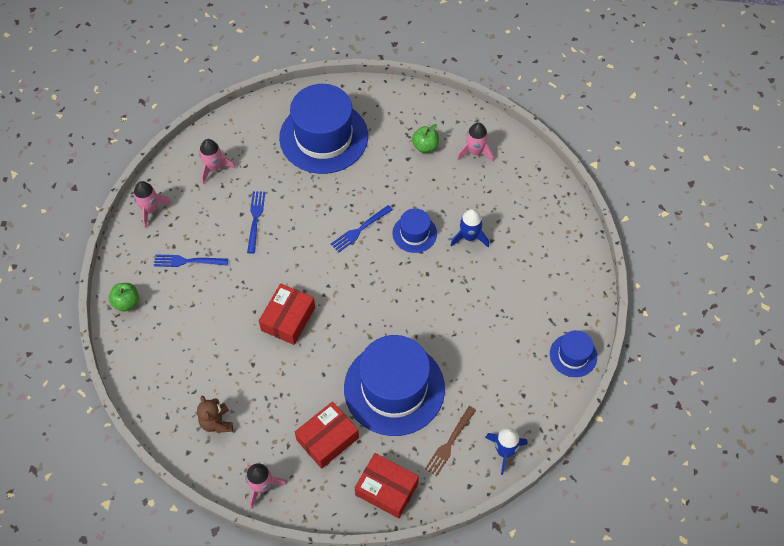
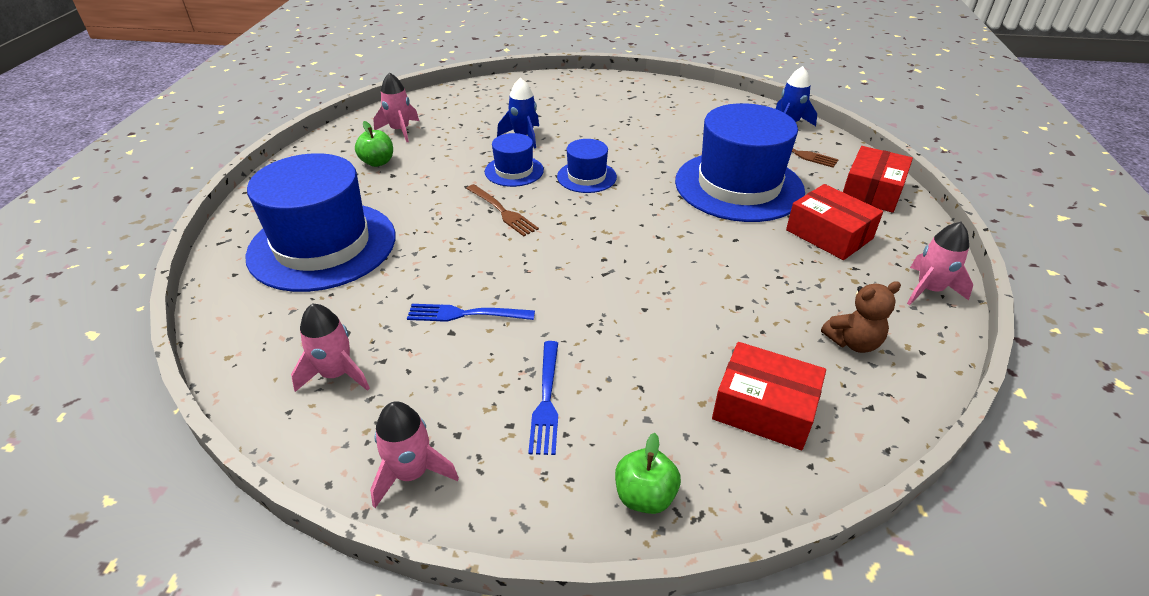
camera: 90 degrees left, 20 degrees down
(288, 319) = (653, 273): red box -> red box (764, 408)
(359, 230) = (502, 211): blue fork -> brown fork
(573, 355) = (669, 89): blue hat -> blue hat (586, 177)

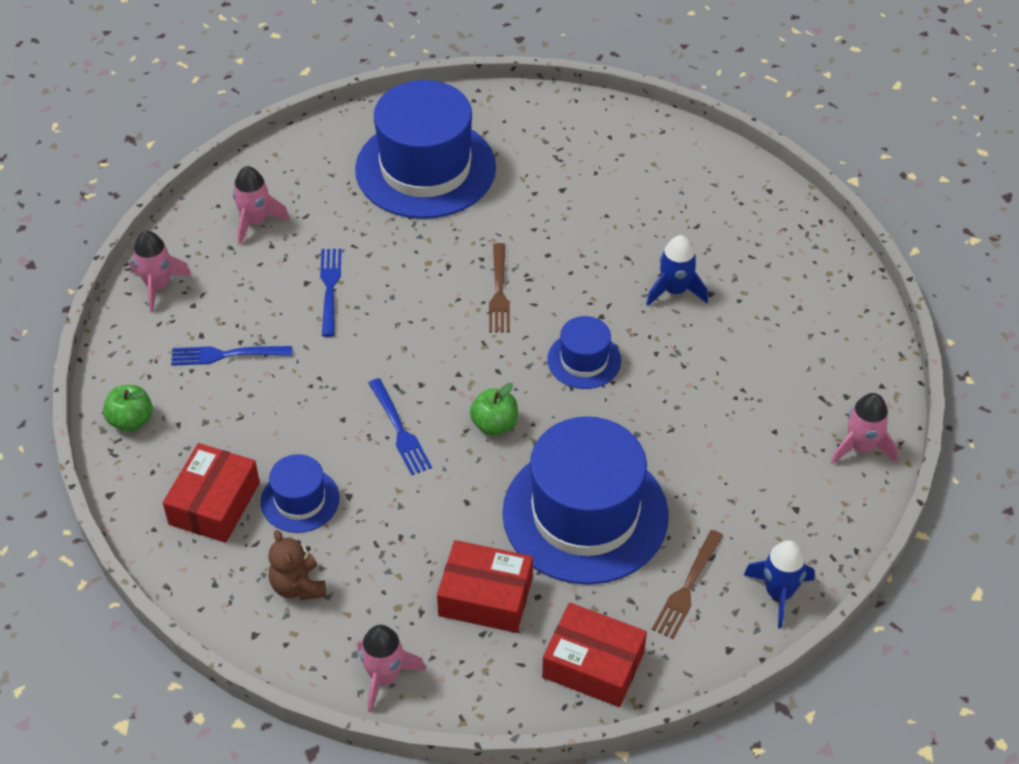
camera: 85 degrees right, 10 degrees up
(377, 162) = (587, 171): green apple -> green apple (494, 424)
(400, 130) = (666, 174): pink rocket -> pink rocket (861, 447)
(502, 211) = (499, 292): brown fork -> brown fork turned 45 degrees counterclockwise
(514, 171) = (587, 291): blue hat -> blue hat (300, 500)
(659, 273) = (400, 430): none -> blue fork
(829, 234) = (485, 597): red box -> red box turned 60 degrees clockwise

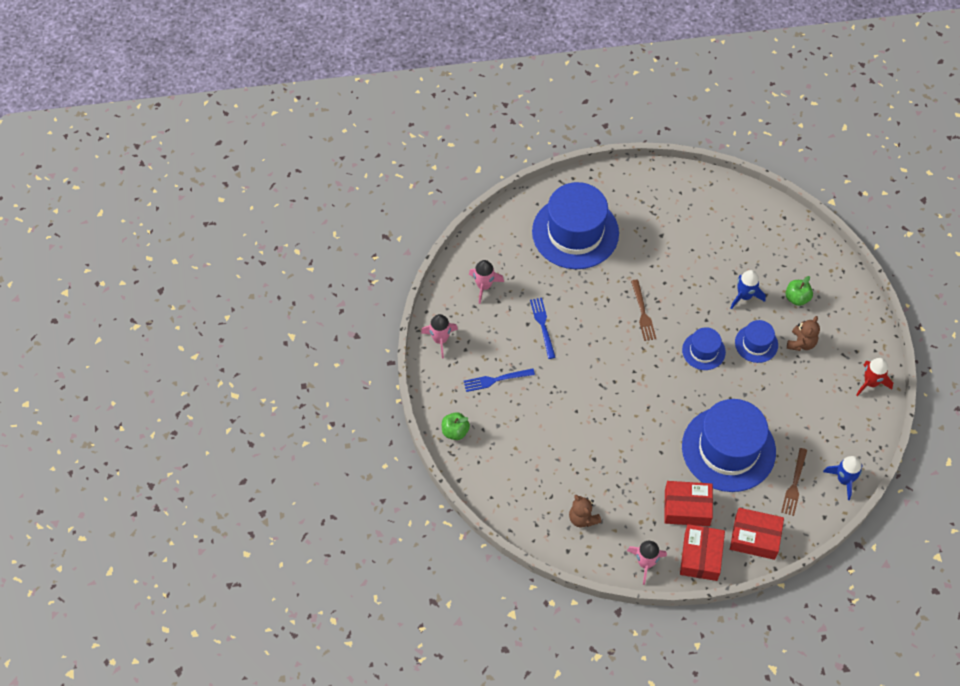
camera: 10 degrees left, 10 degrees up
(214, 503) = (520, 476): red box -> red box (700, 556)
(300, 500) = (567, 466): blue hat -> blue hat (756, 344)
(400, 430) = (611, 413): blue fork -> none
(494, 424) = (663, 401): green apple -> green apple (797, 298)
(753, 371) = (801, 343): none -> brown teddy bear
(861, 447) = (871, 382): pink rocket -> red rocket

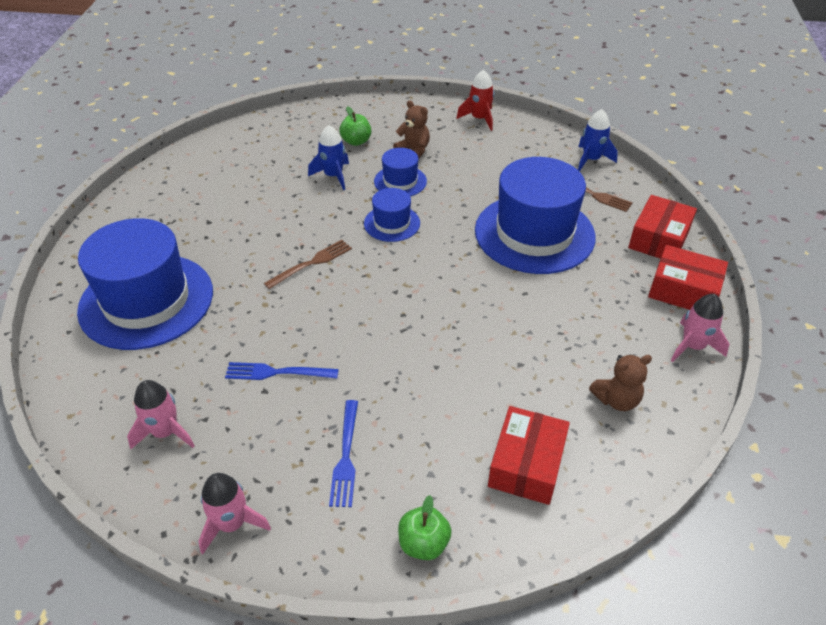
camera: 75 degrees left, 15 degrees down
(643, 313) = (312, 263): brown fork -> brown fork turned 45 degrees counterclockwise
(687, 508) = (611, 287): red box -> red box (526, 464)

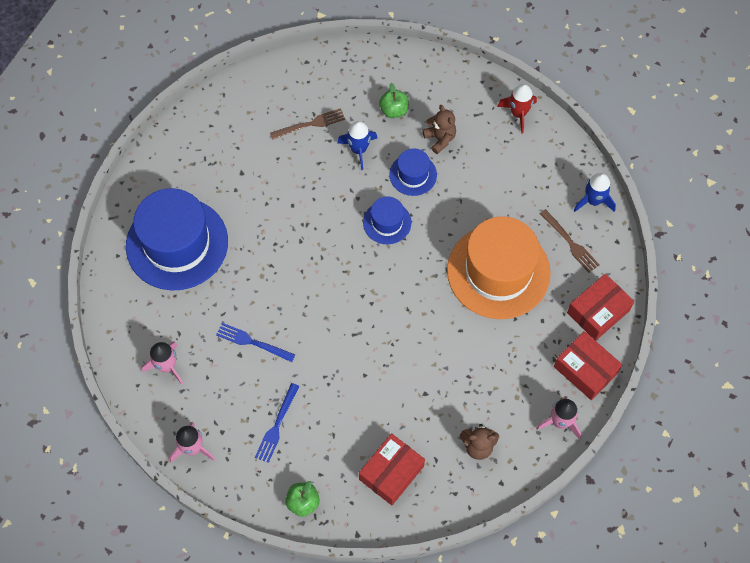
camera: 20 degrees right, 20 degrees up
(312, 263) = (309, 245): brown fork -> brown fork (310, 124)
(534, 233) = (498, 271): blue hat -> orange hat

